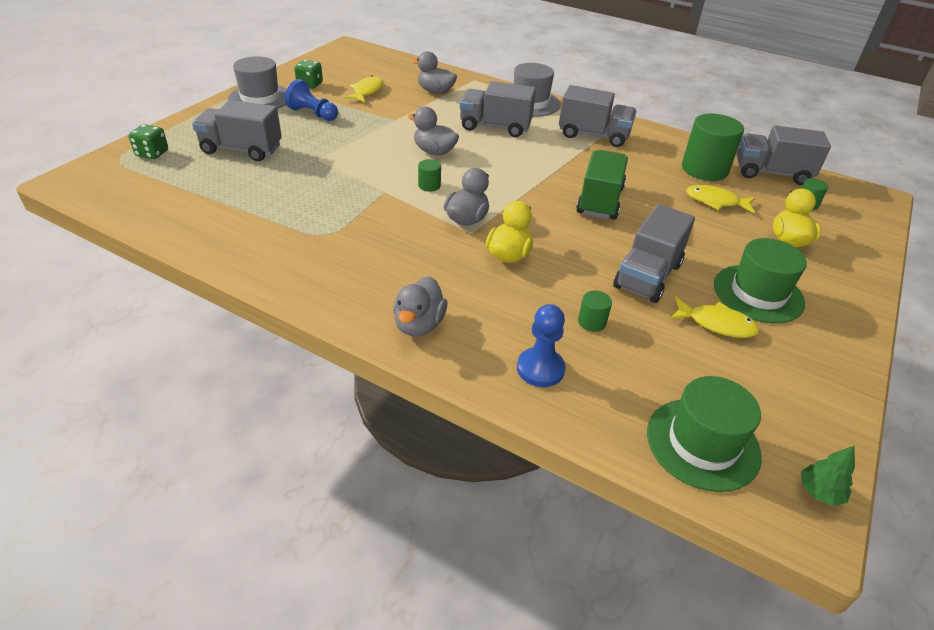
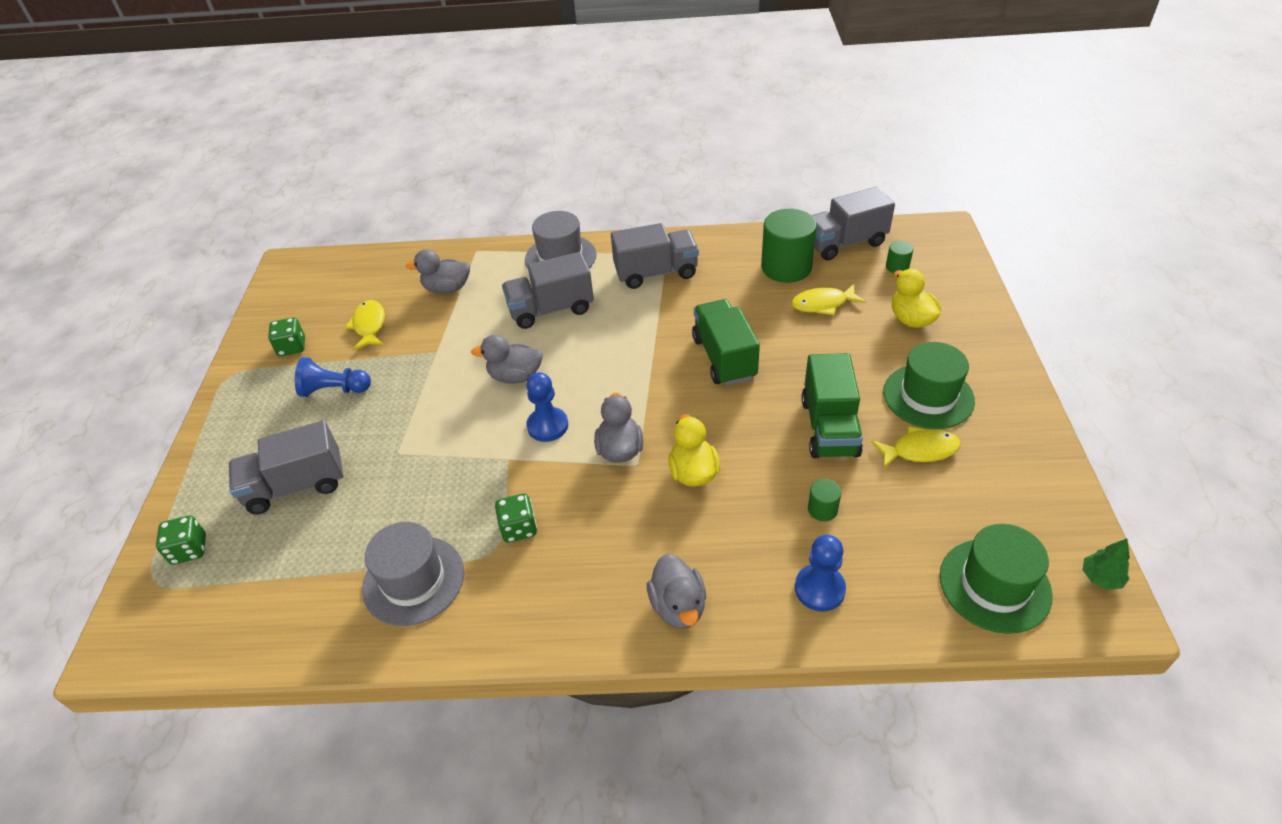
camera: 25 degrees left, 5 degrees up
(260, 98) = (248, 397): grey hat -> grey hat (413, 580)
(353, 230) = (519, 528): none -> green dice
(429, 185) = (547, 426): green cylinder -> blue pawn
(647, 276) = (829, 427): grey truck -> green truck

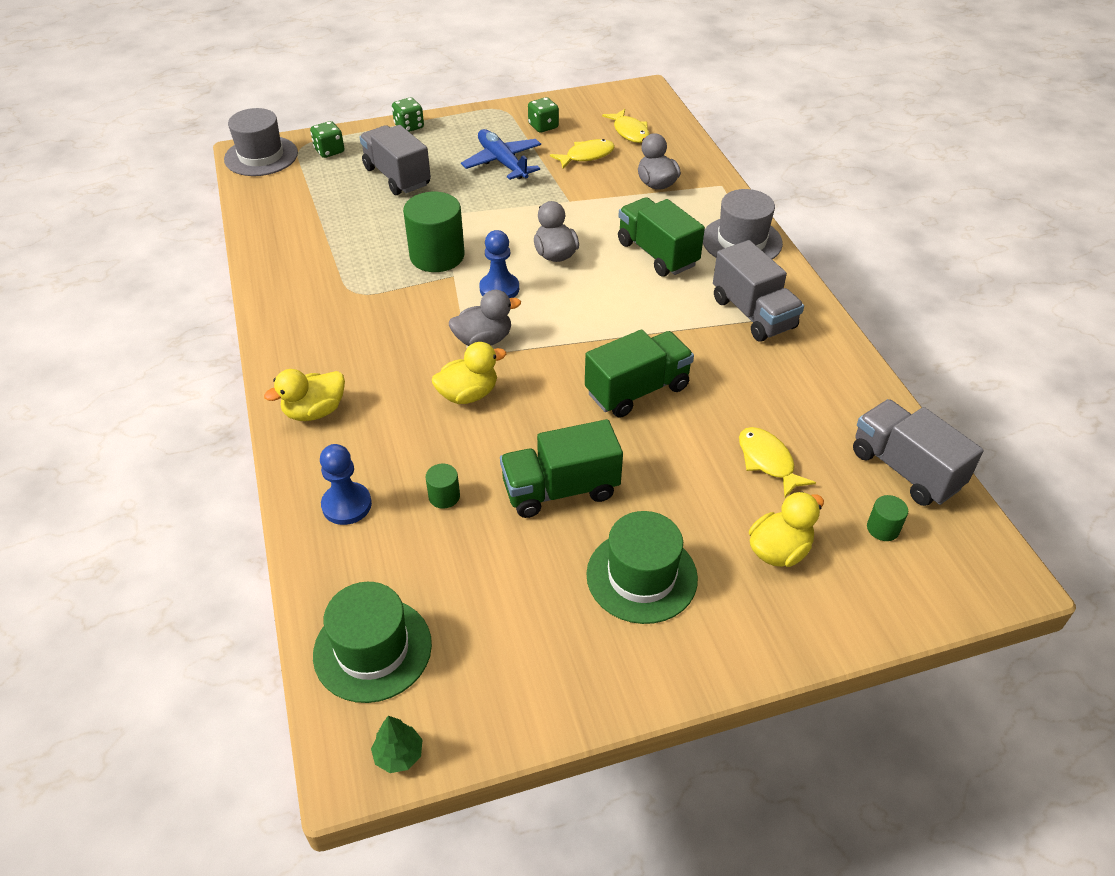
camera: 70 degrees right, 0 degrees up
(335, 390) = (502, 162): blue pawn -> blue plane
(413, 580) = (319, 259): grey hat -> grey hat (261, 156)
(519, 528) = (379, 300): green dice -> green dice (409, 126)
(551, 309) = (657, 254): grey truck -> green truck
(678, 606) = (315, 411): grey duck -> yellow duck
(786, 267) = (821, 419): green cylinder -> green cylinder (437, 256)
(920, 450) = (549, 573): yellow fish -> yellow fish (629, 132)

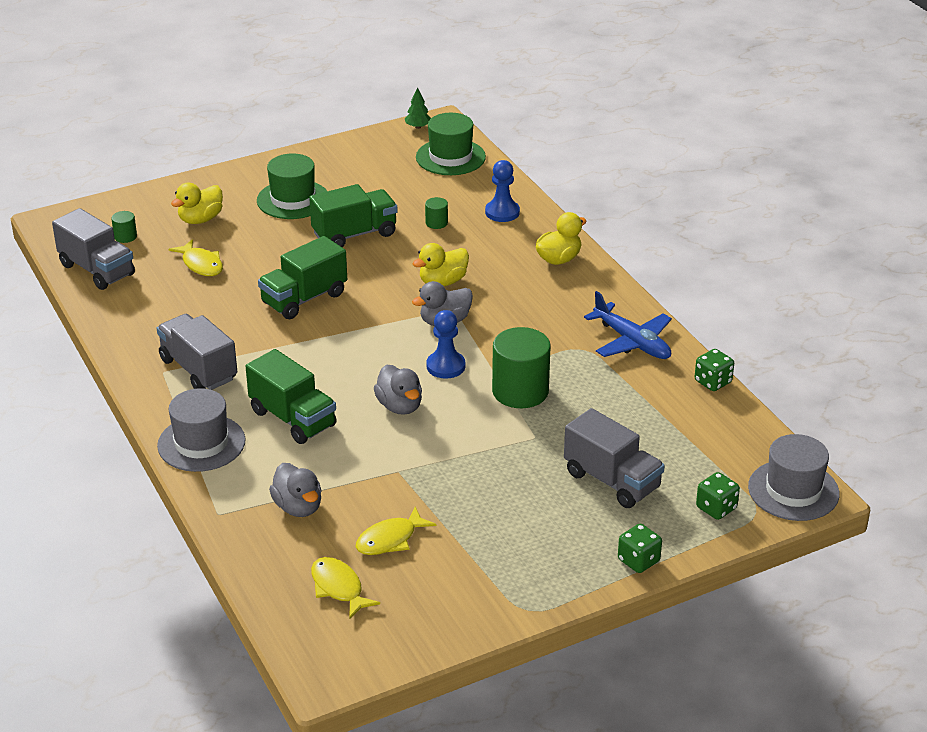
camera: 170 degrees right, 10 degrees down
(502, 162) = (493, 516): blue plane -> blue plane (632, 342)
(543, 126) = (458, 583): green dice -> green dice (713, 382)

